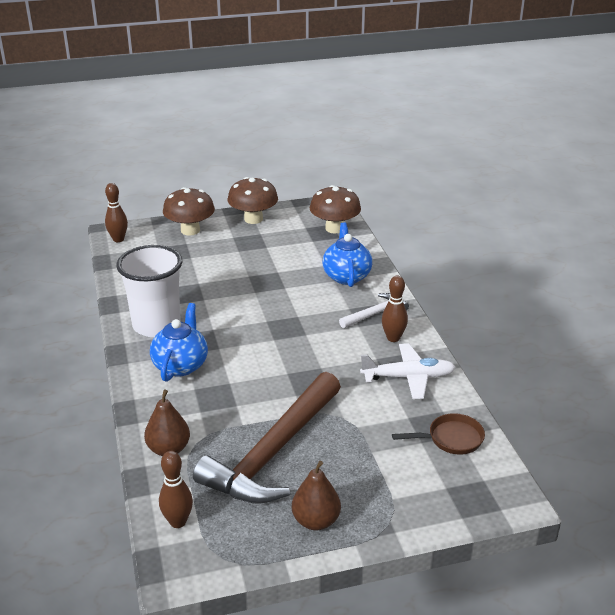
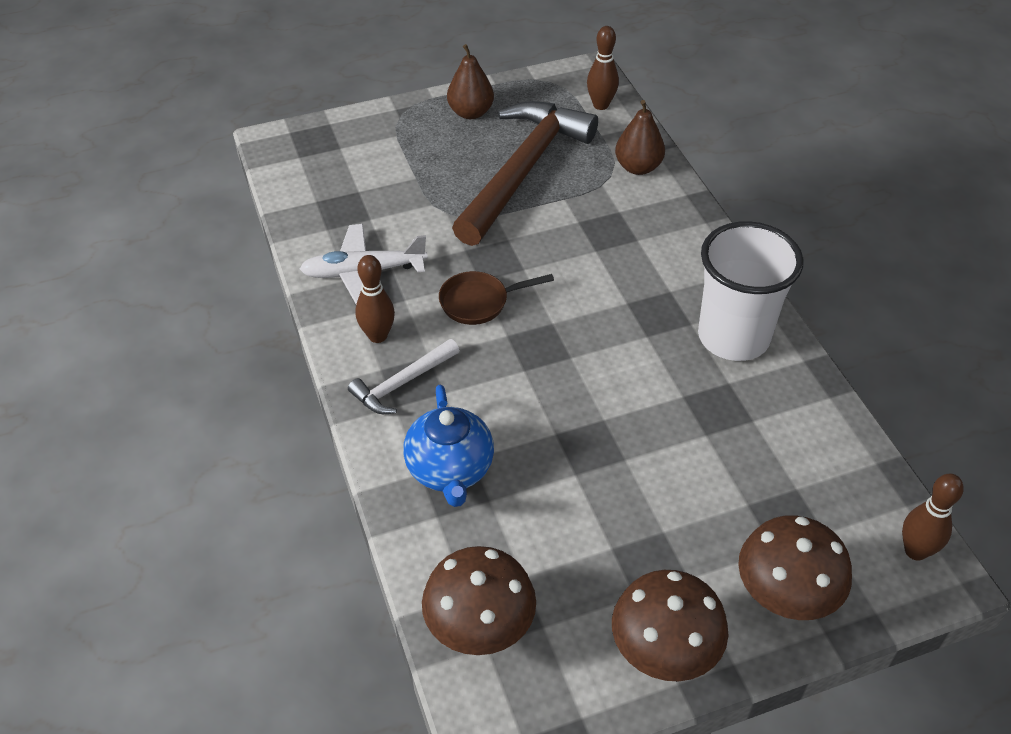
camera: 175 degrees right, 15 degrees up
(181, 365) = (668, 272): blue teapot -> none
(451, 439) = (324, 196): brown pan -> brown pan (479, 302)

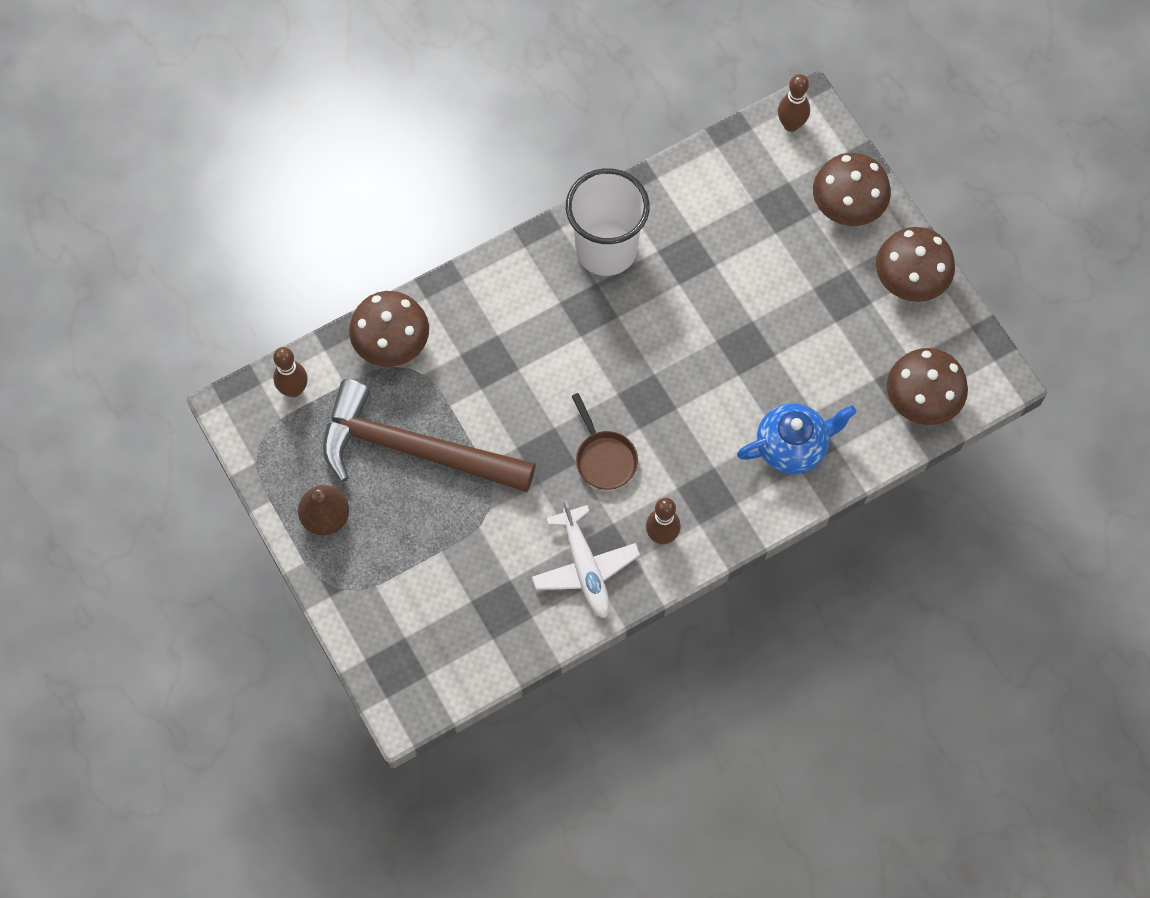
camera: 100 degrees left, 20 degrees up
(402, 383) = (712, 503): white hammer -> none
(638, 167) = (392, 344): brown pear -> brown mushroom

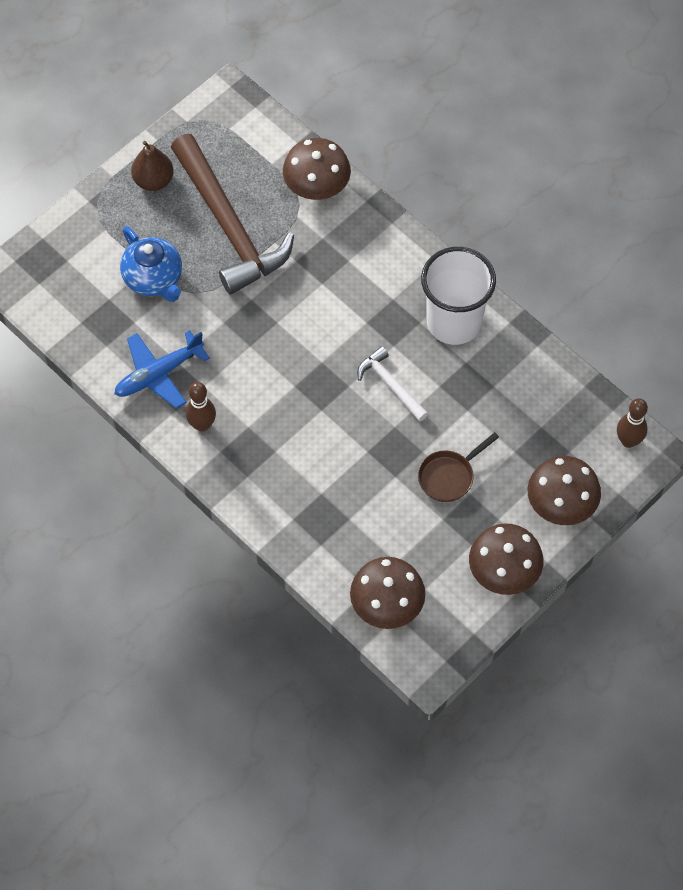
camera: 75 degrees right, 5 degrees down
(294, 389) = (256, 130): brown bowling pin -> none
(414, 449) = (229, 226): brown hammer -> brown hammer turned 150 degrees clockwise
(585, 567) = (159, 374): white plane -> blue plane
(604, 458) = (260, 365): brown pan -> brown pan (449, 476)
(664, 331) = (390, 384): none -> white hammer
(792, 447) = (312, 508): blue teapot -> blue teapot (154, 279)

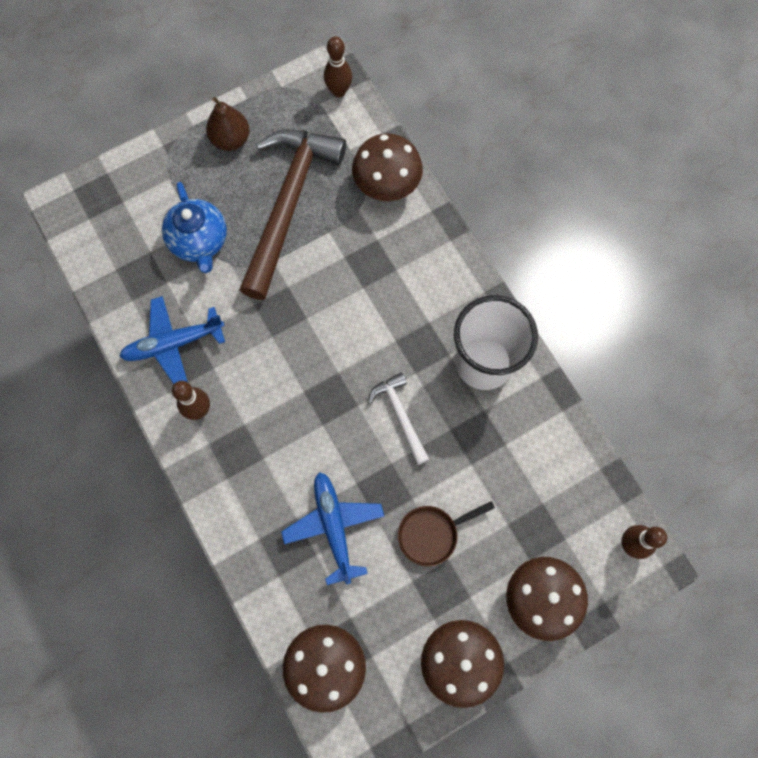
camera: 15 degrees right, 10 degrees up
(229, 226) = (289, 204): brown hammer -> brown hammer turned 150 degrees counterclockwise
(244, 113) = (339, 91): none -> brown bowling pin
(358, 492) = (334, 527): none -> blue plane

